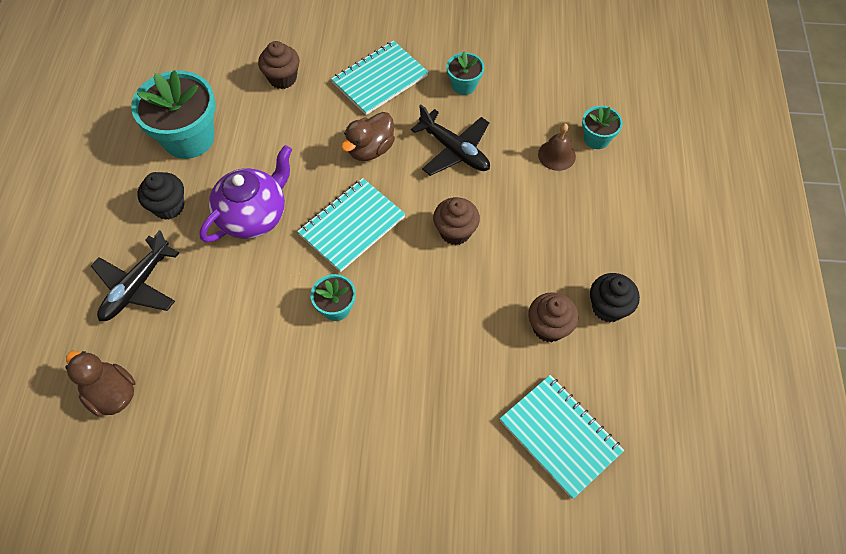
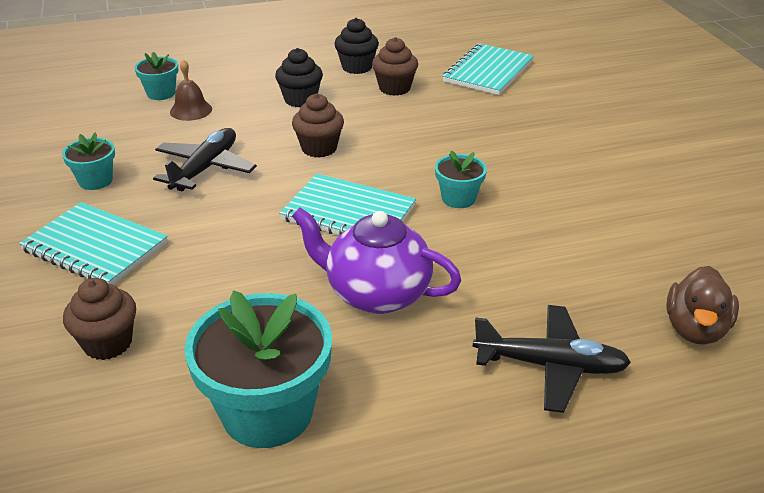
camera: 110 degrees left, 25 degrees down
(169, 207) = (407, 384): black cupcake -> black cupcake (300, 100)
(370, 149) = (225, 226): brown duck -> none

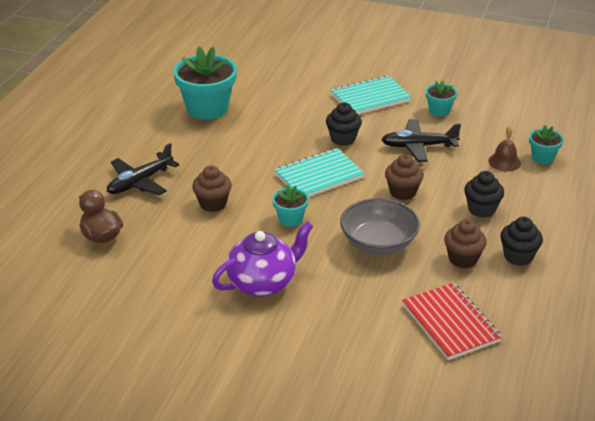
camera: 125 degrees right, 0 degrees up
(108, 343) = (292, 86): brown cupcake -> brown cupcake (213, 204)
(205, 168) = (418, 146): black plane -> black plane turned 120 degrees clockwise
(239, 228) = (343, 139): none -> black cupcake
(376, 293) = (243, 158): purple teapot -> purple teapot (263, 283)
(428, 133) = (378, 243): none -> grey bowl
(488, 72) = (450, 323): turquoise notebook -> red notebook

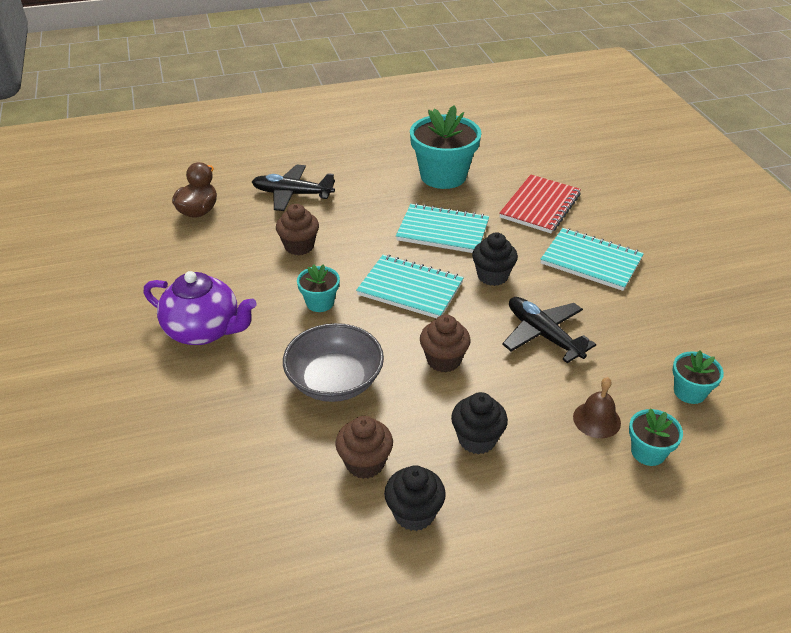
camera: 55 degrees right, 5 degrees up
(272, 136) = (443, 231): none -> turquoise notebook
(439, 111) = (633, 321): turquoise flower pot -> turquoise flower pot (689, 392)
(450, 323) = (238, 501): red notebook -> red notebook (540, 206)

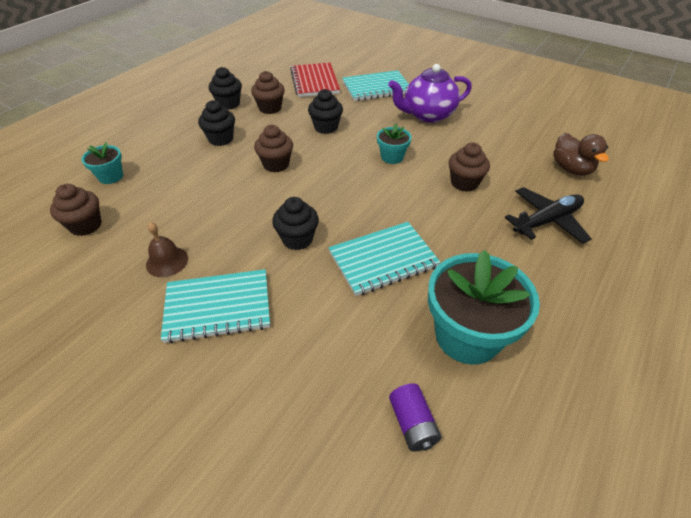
camera: 140 degrees right, 5 degrees up
(335, 381) = (326, 127): grey bowl -> black cupcake
(410, 289) = (347, 195): turquoise notebook -> turquoise notebook (376, 88)
(517, 165) = (412, 424): none -> purple battery
(540, 206) = (322, 358): red notebook -> red notebook (315, 81)
(543, 335) = (220, 212): black plane -> none
(596, 419) = (152, 178): brown bell -> brown bell (167, 261)
(689, 392) = (86, 225): turquoise flower pot -> brown cupcake

